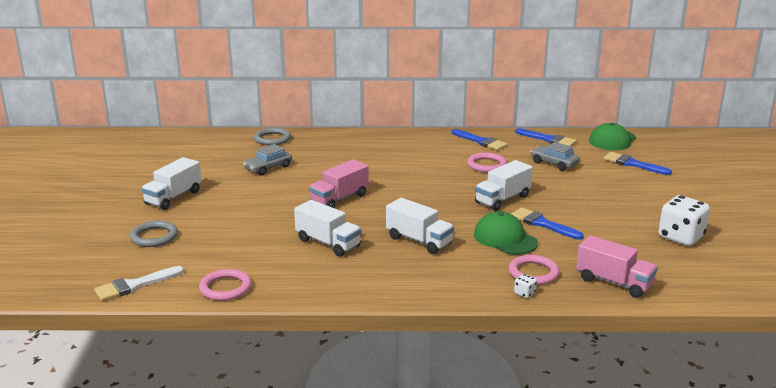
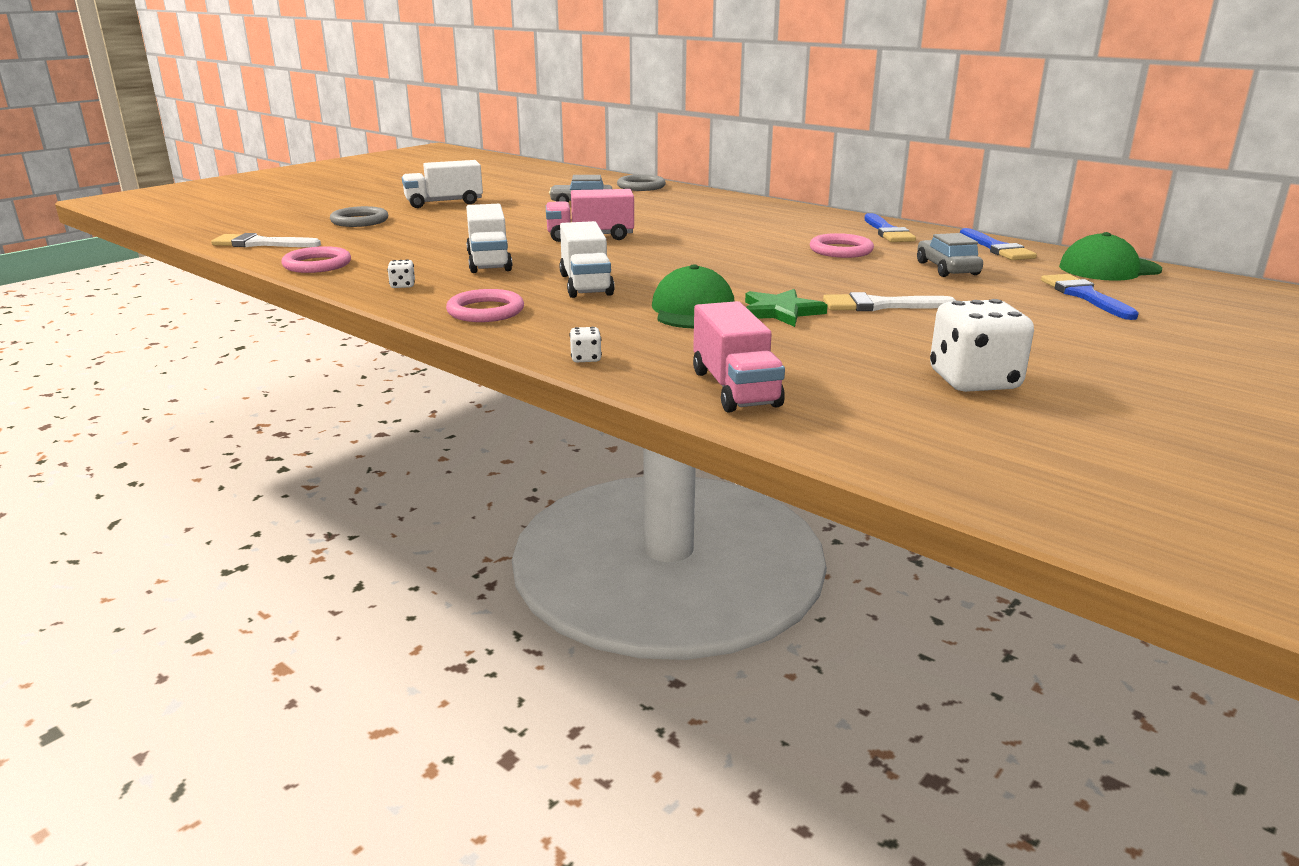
camera: 40 degrees right, 0 degrees up
(322, 283) = (402, 286): none -> white dice
(502, 199) = (783, 280): white truck -> none
(533, 273) = (647, 346): pink ring -> pink ring (485, 311)
(542, 224) = (780, 312): blue brush -> green star
(573, 202) = (880, 305): none -> white brush

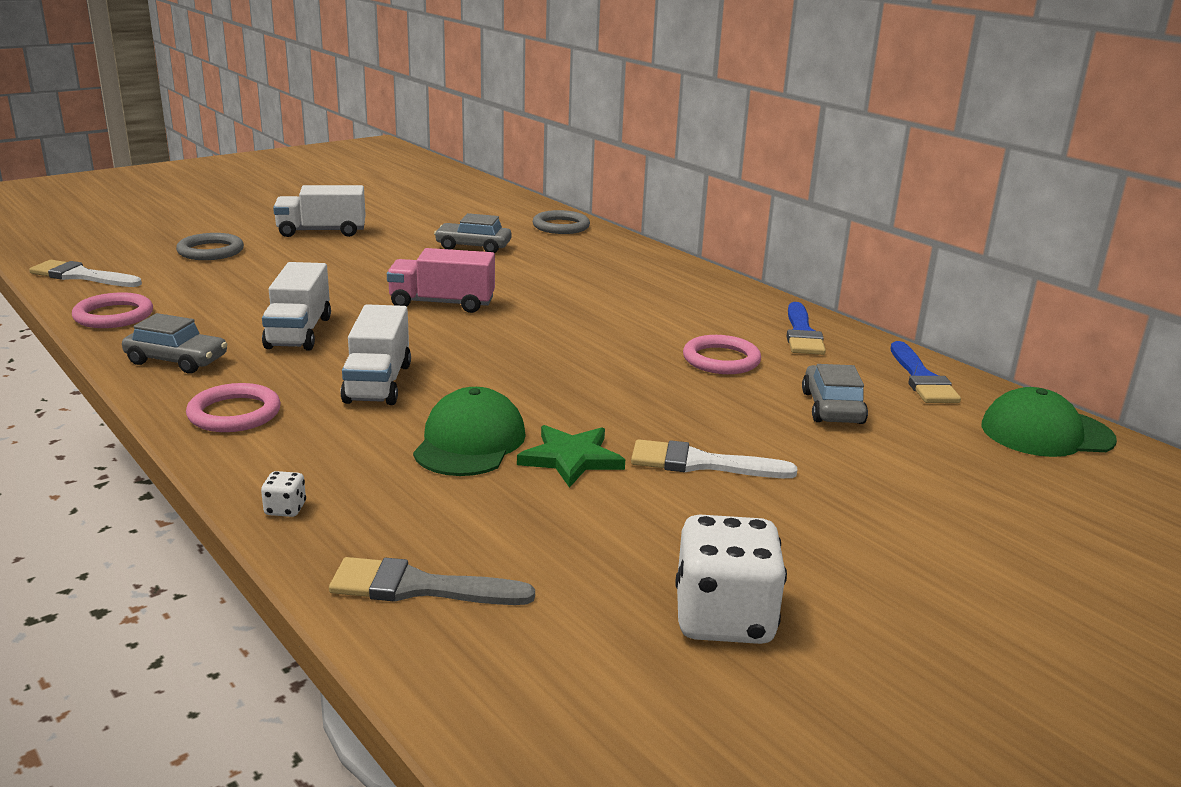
camera: 10 degrees right, 0 degrees up
(402, 286) = (177, 360): white dice -> grey car
(735, 388) = (419, 587): pink truck -> grey brush
(1084, 296) = (979, 479): blue brush -> none

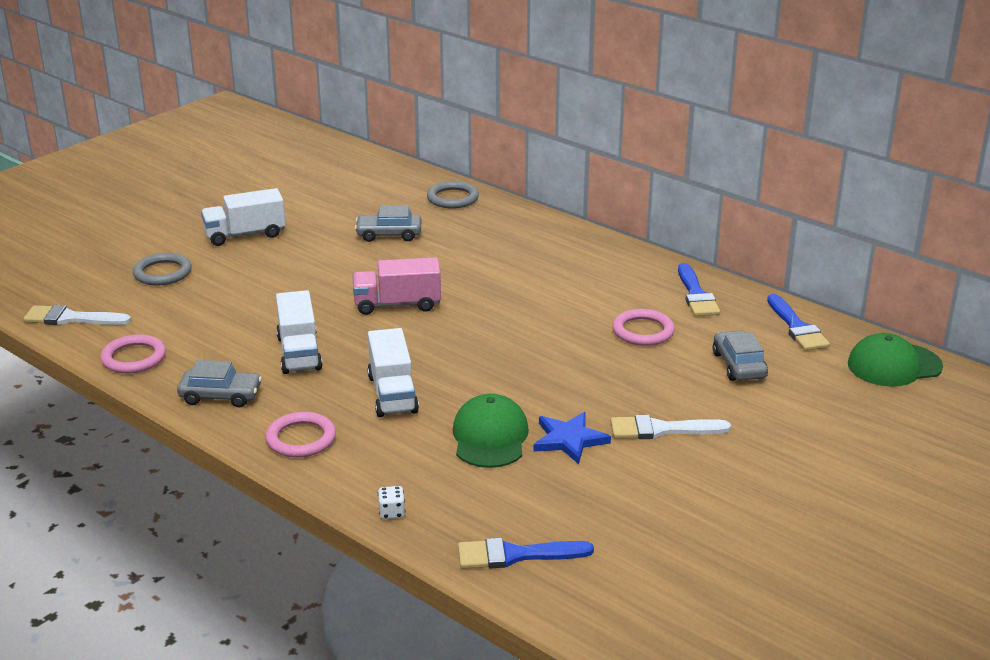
camera: 10 degrees left, 5 degrees up
(419, 587) = (515, 555): grey brush -> blue brush
(571, 458) = (569, 440): green star -> blue star
(724, 619) = (717, 545): white dice -> none

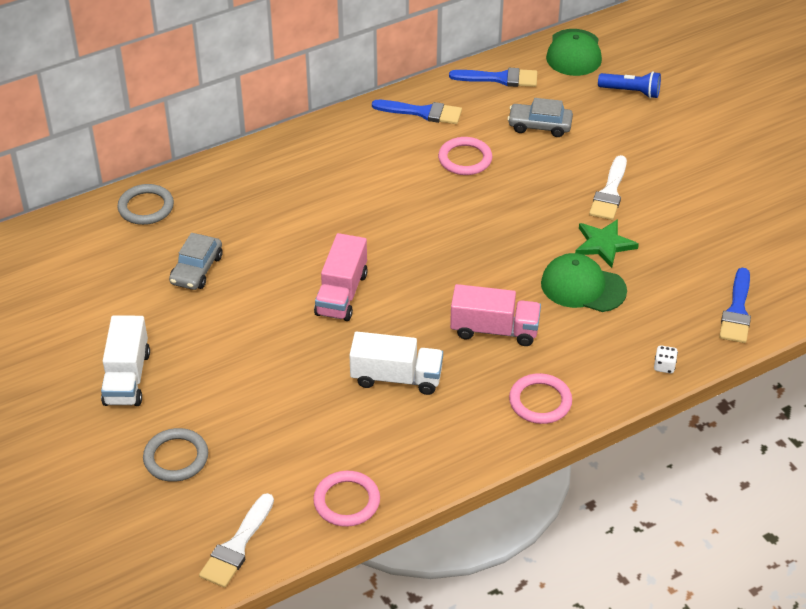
camera: 70 degrees left, 15 degrees up
(220, 396) = (447, 445): grey car -> none
(392, 394) = (494, 330): white truck -> pink truck
(569, 440) = (604, 244): blue star -> green star
(861, 415) = (631, 92): none -> blue flashlight

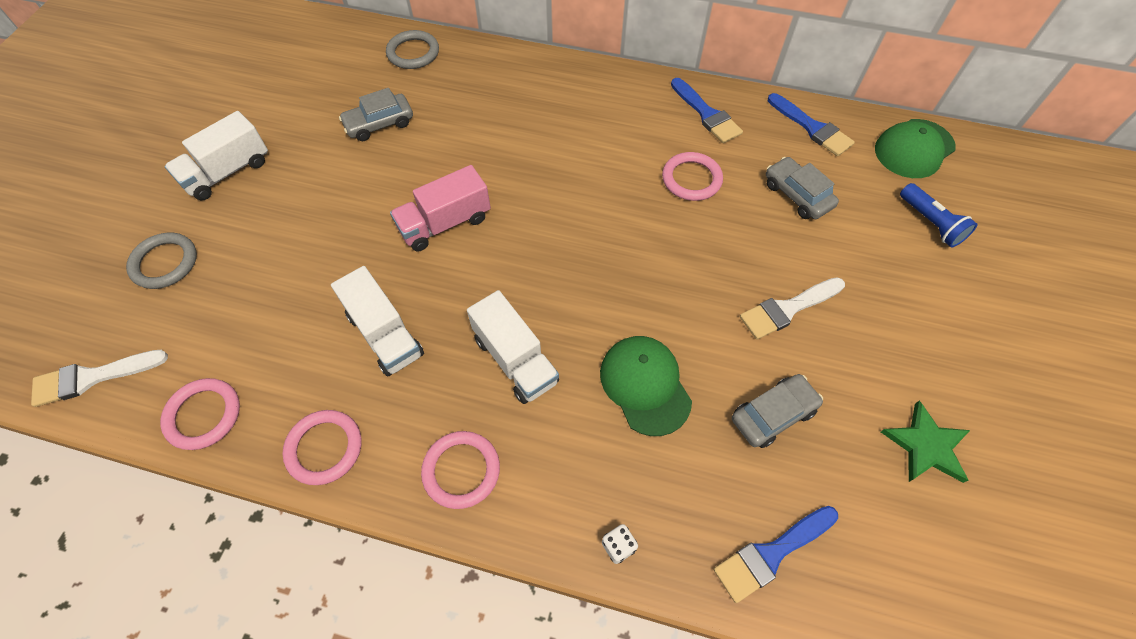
camera: 45 degrees right, 15 degrees up
(447, 455) = (324, 448): none -> pink ring
(494, 330) = (515, 360): pink truck -> white truck
(604, 244) = (718, 358): green star -> green star (926, 446)
(664, 250) = (773, 414): none -> grey car

